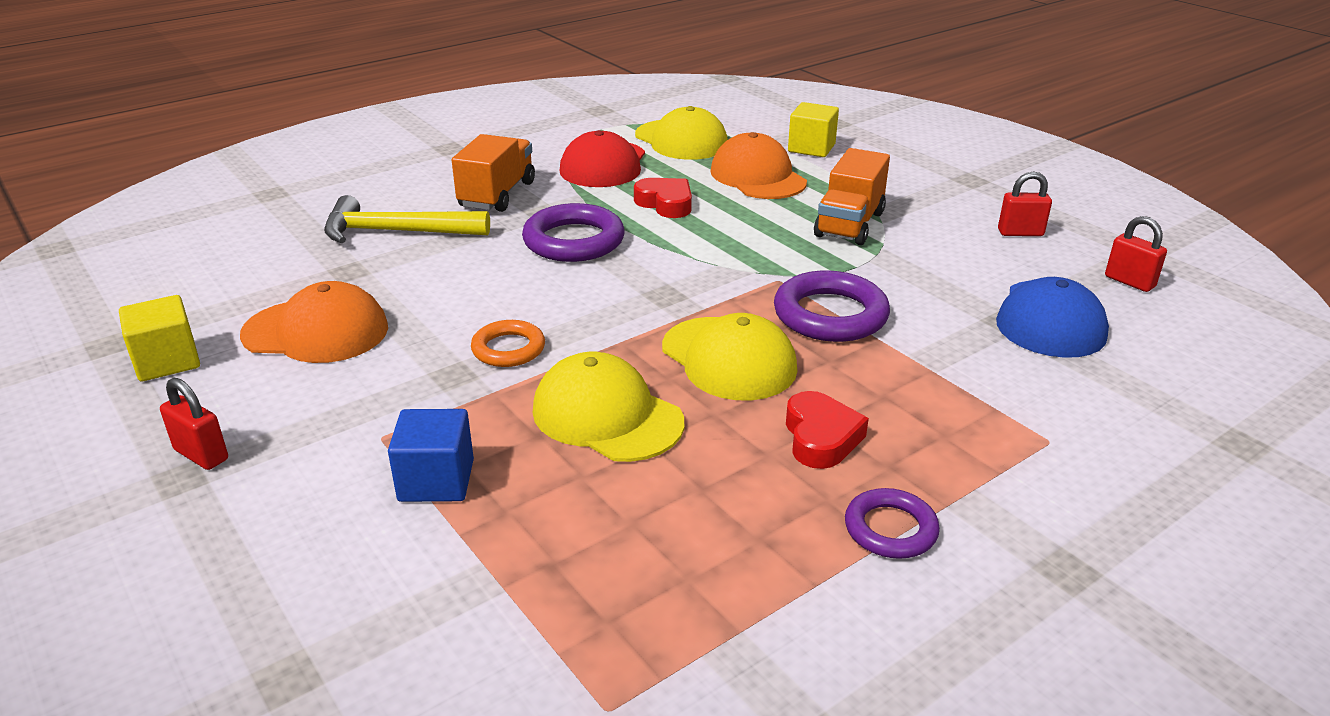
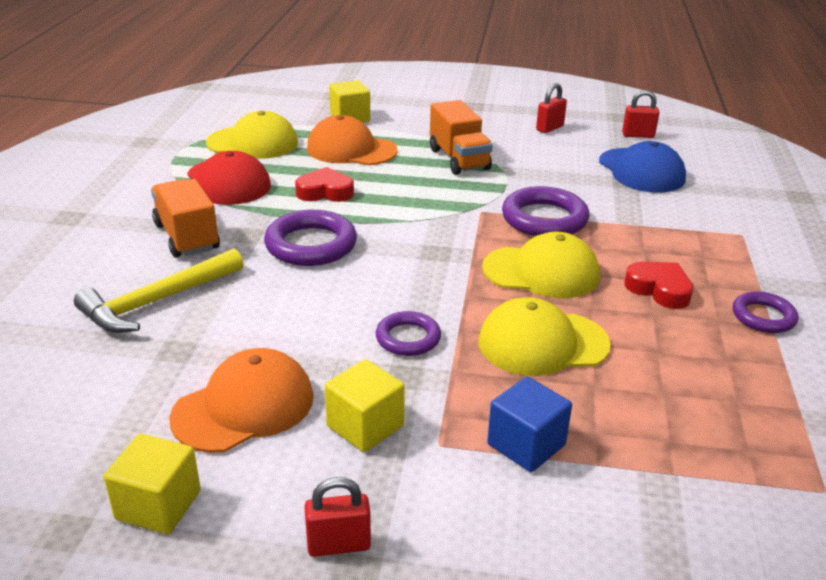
camera: 45 degrees left, 0 degrees up
(359, 392) = (365, 426): none -> yellow cube
(508, 349) = (408, 338): orange ring -> purple ring

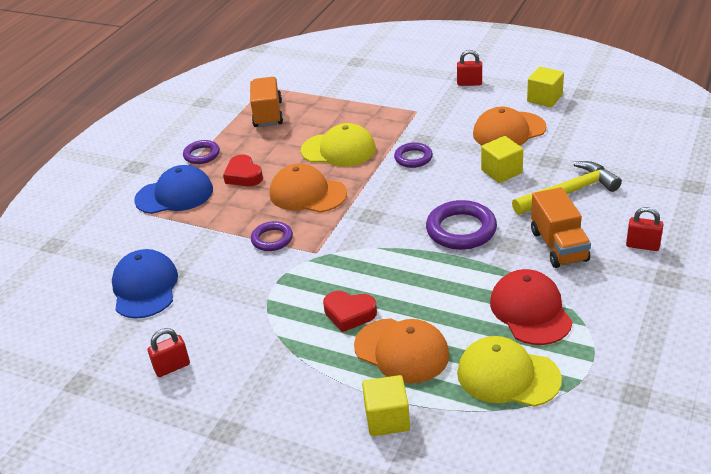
camera: 160 degrees left, 5 degrees up
(325, 192) = (440, 287): red heart -> red heart (349, 314)
(365, 426) = (449, 119): yellow cube -> yellow cube (501, 171)
(459, 159) = (299, 322): orange truck -> orange truck (268, 114)
(526, 445) = (377, 108): blue cube -> none
(541, 272) = (307, 193): yellow cap -> orange cap
(544, 219) = (272, 239): purple ring -> purple ring, size x0.61
(638, 135) = (93, 343): red padlock -> red padlock (642, 246)
(728, 257) = (174, 195): none -> blue cap

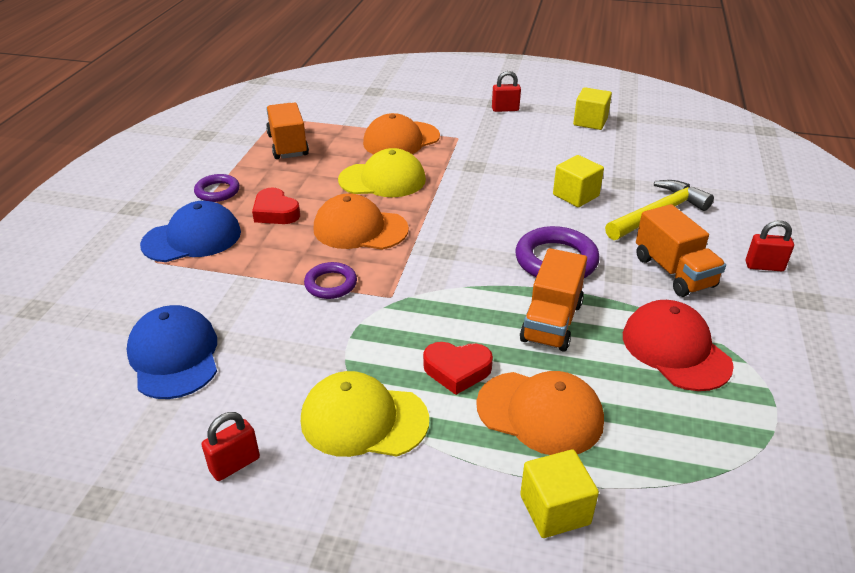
camera: 15 degrees left, 0 degrees up
(413, 158) = (472, 185): purple ring -> none
(437, 281) = (551, 322): none -> orange truck
(508, 376) = (684, 434): yellow cap -> yellow cap (364, 419)
(509, 131) = (566, 154): orange cap -> orange cap (401, 140)

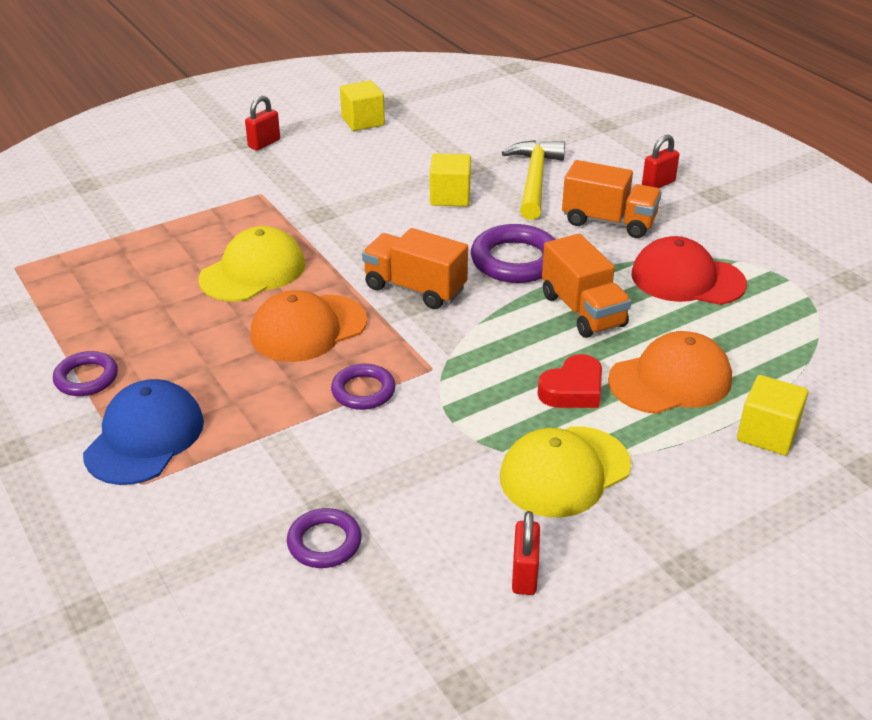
camera: 45 degrees left, 0 degrees up
(174, 356) = (324, 542): blue cap -> purple ring
(275, 212) = (193, 361): red heart -> none
(288, 145) = (85, 289): orange truck -> orange truck (415, 288)
(401, 140) = (206, 223): orange cap -> none

